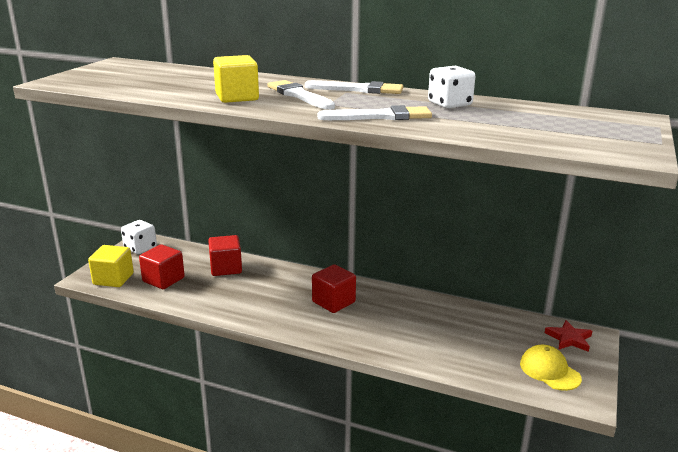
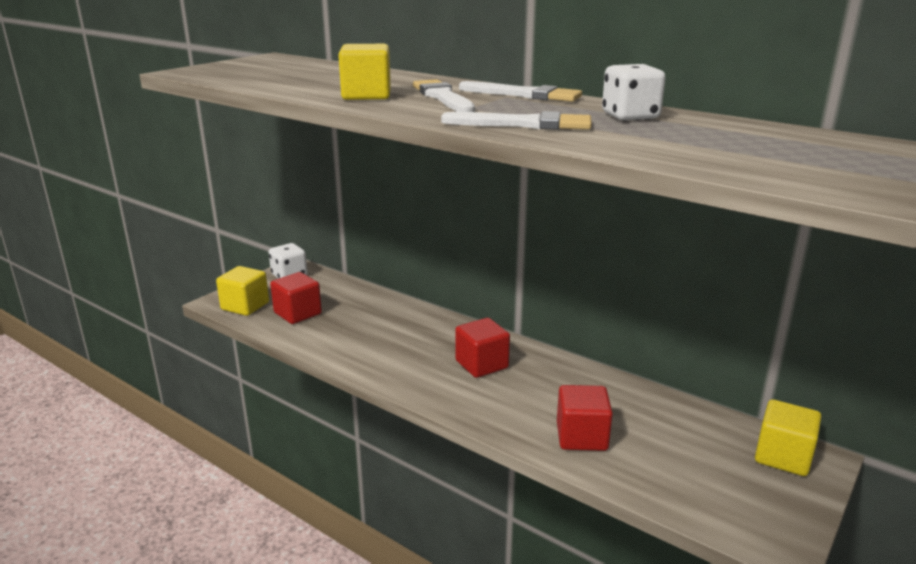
camera: 15 degrees right, 0 degrees up
(226, 268) = (372, 309): red cube -> red cube (581, 436)
(549, 371) = (738, 497): yellow cap -> none
(569, 338) = (783, 457): red star -> yellow cube

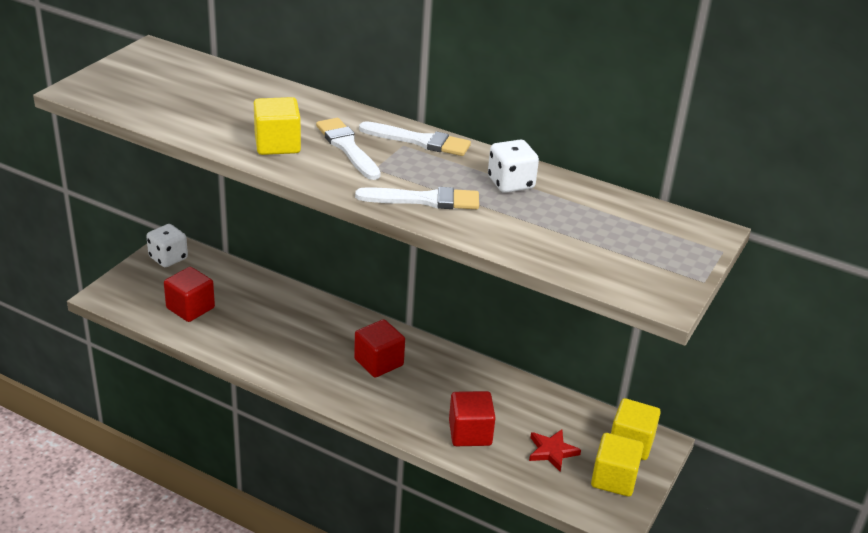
camera: 10 degrees left, 10 degrees up
(245, 306) = (134, 300): yellow cube -> yellow cube (614, 479)
(683, 461) = (552, 451): none -> red star

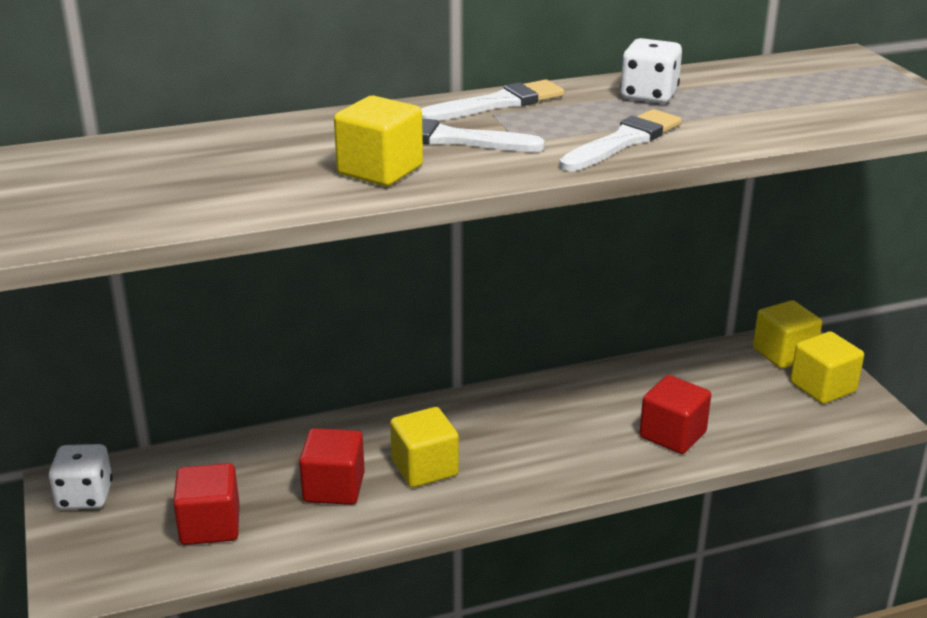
camera: 45 degrees left, 5 degrees down
(319, 352) = (424, 468): none -> yellow cube
(378, 362) = (494, 436): red cube -> red cube (334, 487)
(552, 451) = (750, 401): red star -> none

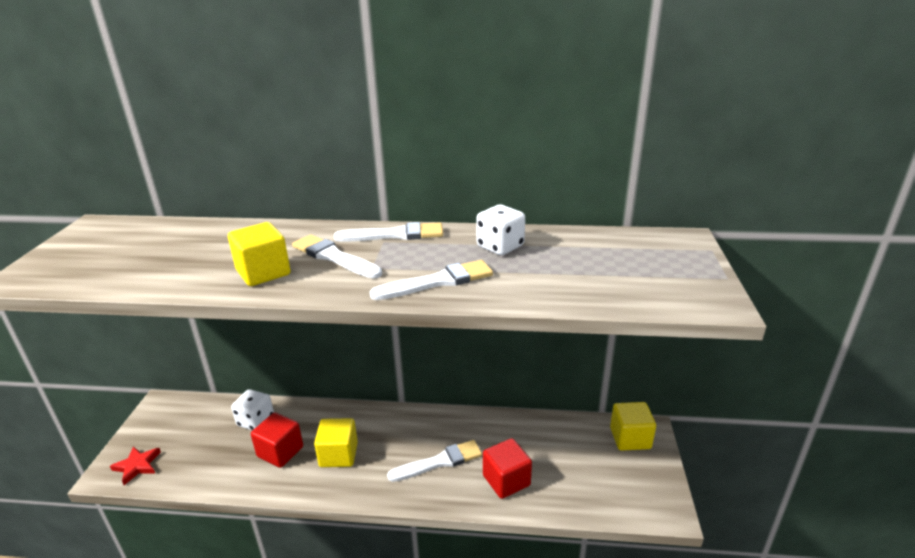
camera: 25 degrees right, 0 degrees up
(85, 496) = (161, 415): white dice -> white dice (256, 421)
(116, 566) = (137, 466): none -> red star
(210, 526) = (200, 455): red cube -> none
(571, 438) = (439, 462): none -> white brush
(822, 387) = (640, 475): yellow cube -> none

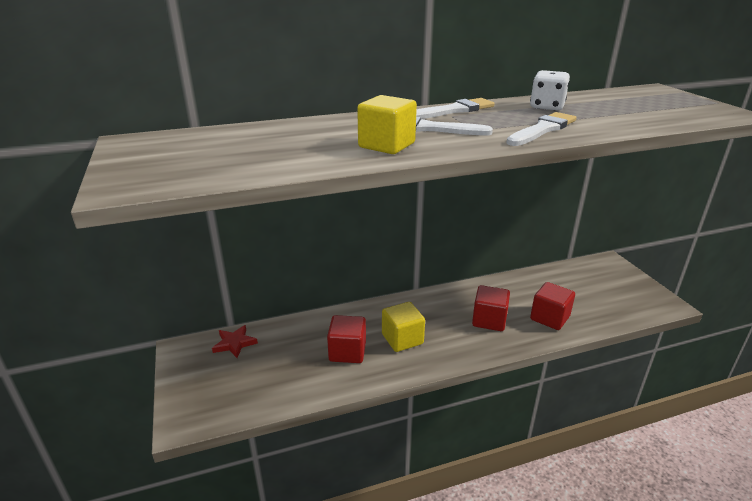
camera: 25 degrees left, 0 degrees up
(137, 466) = (211, 405): red star -> red star (234, 343)
(256, 421) = (299, 336): white dice -> none
(439, 462) = (489, 320): white brush -> red cube
(630, 438) = (603, 269): yellow cube -> none

